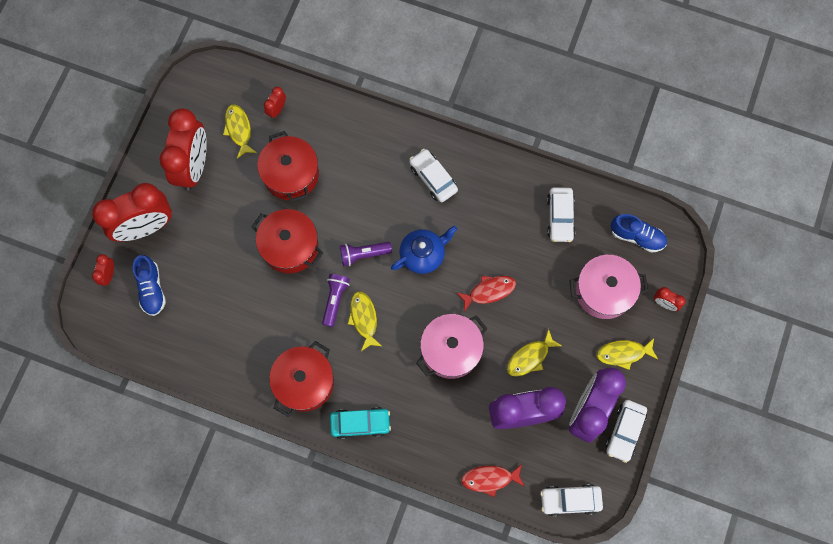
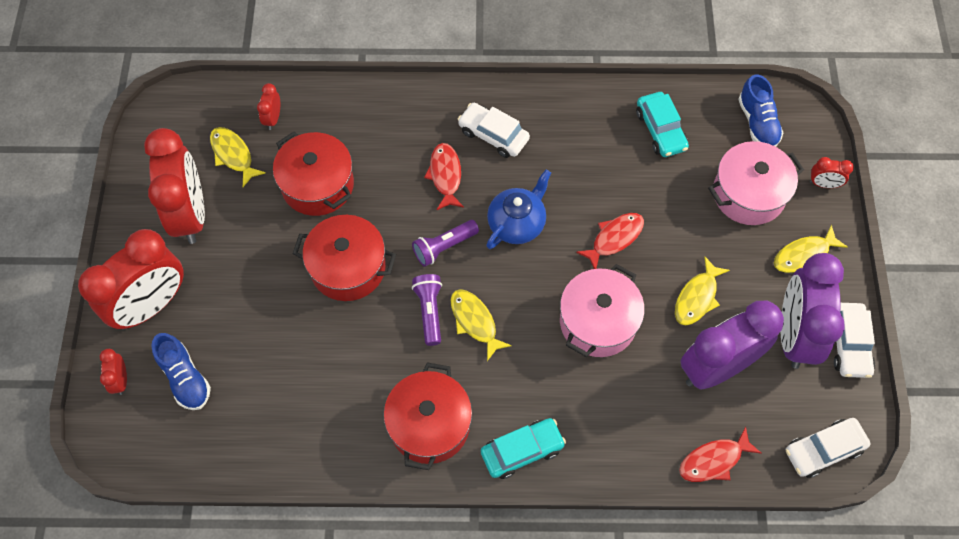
camera: 20 degrees left, 10 degrees down
(385, 199) = (445, 175): none -> red fish
(560, 217) = (660, 130): white car -> turquoise car
(637, 236) = (757, 123): blue shoe -> blue shoe turned 75 degrees clockwise

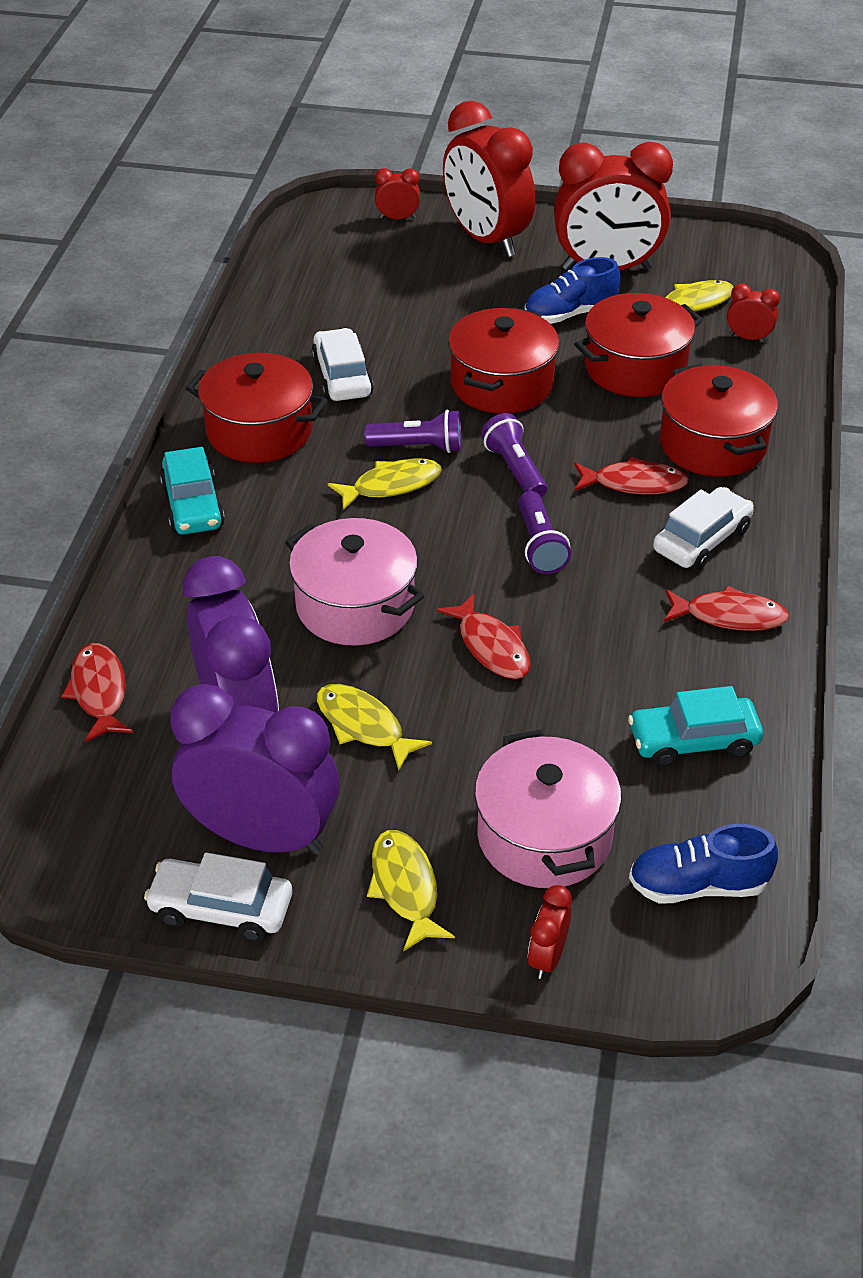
camera: 100 degrees right, 20 degrees down
(185, 378) = (386, 258): blue shoe -> blue shoe (570, 314)
(397, 134) = (712, 444): none -> red pot
(517, 223) = (539, 545): blue teapot -> purple flashlight
(557, 118) = (729, 616): none -> red fish
(823, 450) = (59, 825): white car -> white car (342, 377)

